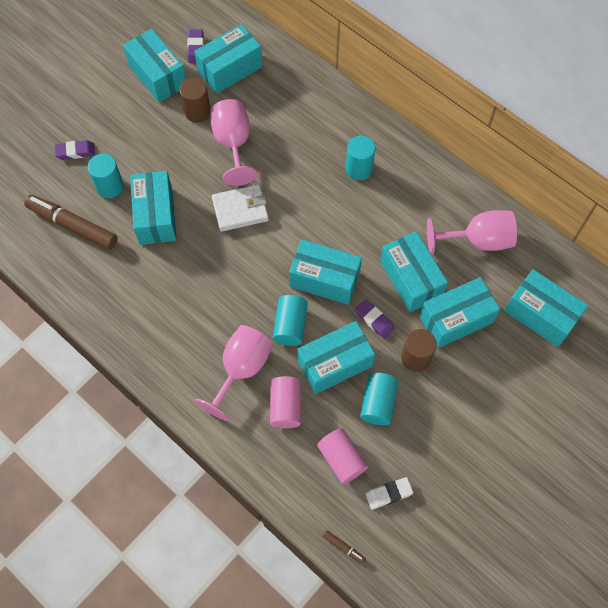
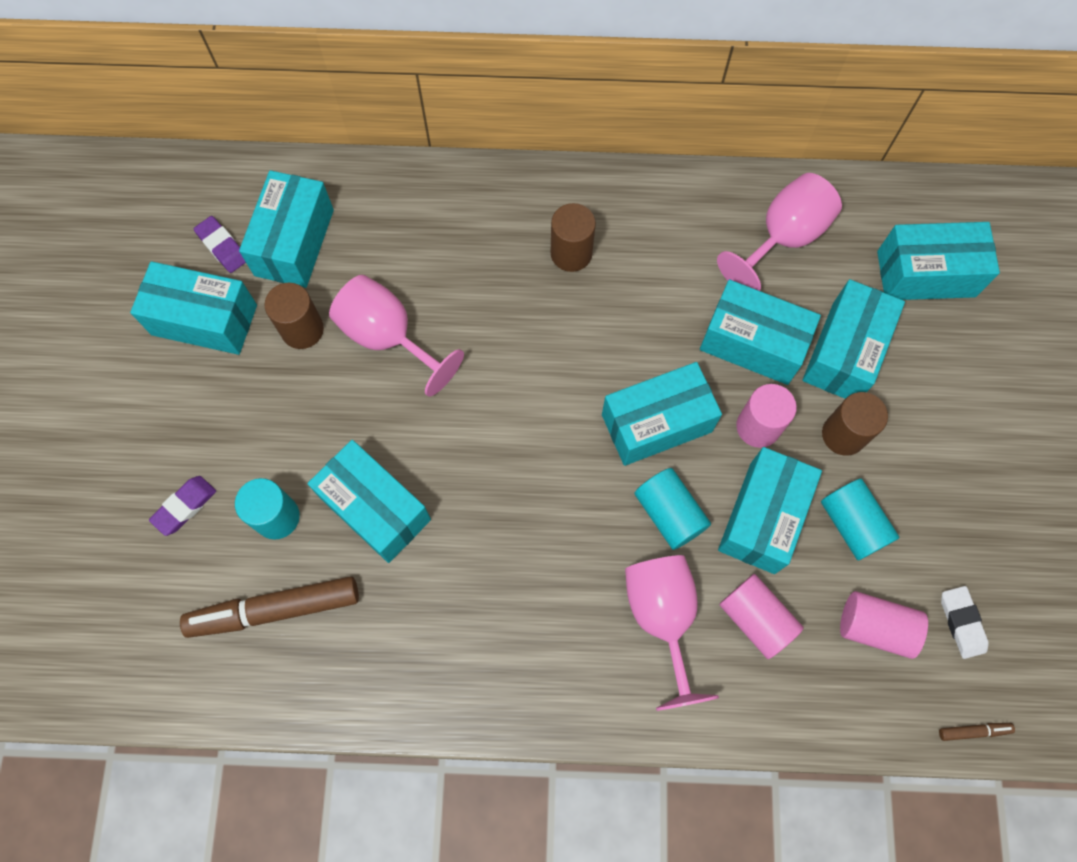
camera: 40 degrees left, 5 degrees up
(240, 210) = (475, 415): white wallet -> none
(359, 169) = (571, 253): turquoise cylinder -> brown cylinder
(374, 320) = (758, 427): purple eraser -> pink cylinder
(388, 494) = (961, 623): white eraser -> white eraser turned 45 degrees counterclockwise

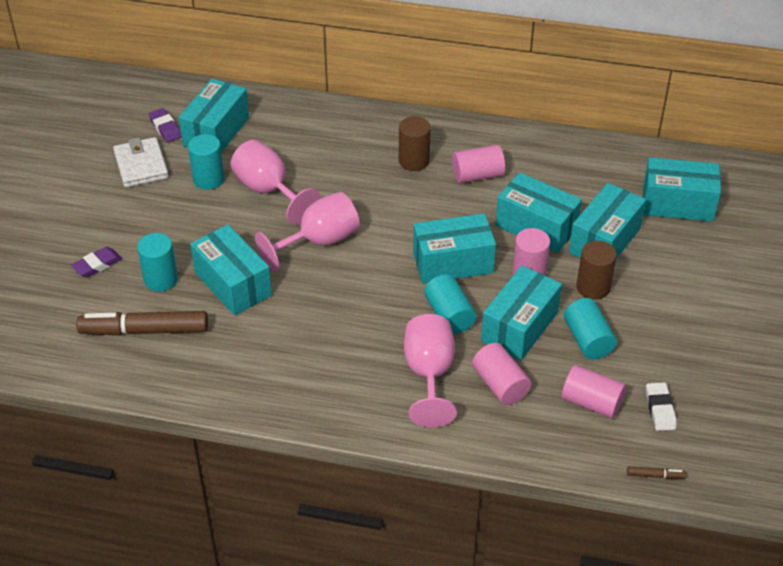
camera: 10 degrees right, 25 degrees down
(204, 320) = (141, 165): turquoise box -> white wallet
(302, 329) = (208, 179): brown cylinder -> turquoise cylinder
(659, 265) = (477, 175): none -> pink cylinder
(782, 238) = (573, 171): pink goblet -> pink goblet (319, 242)

